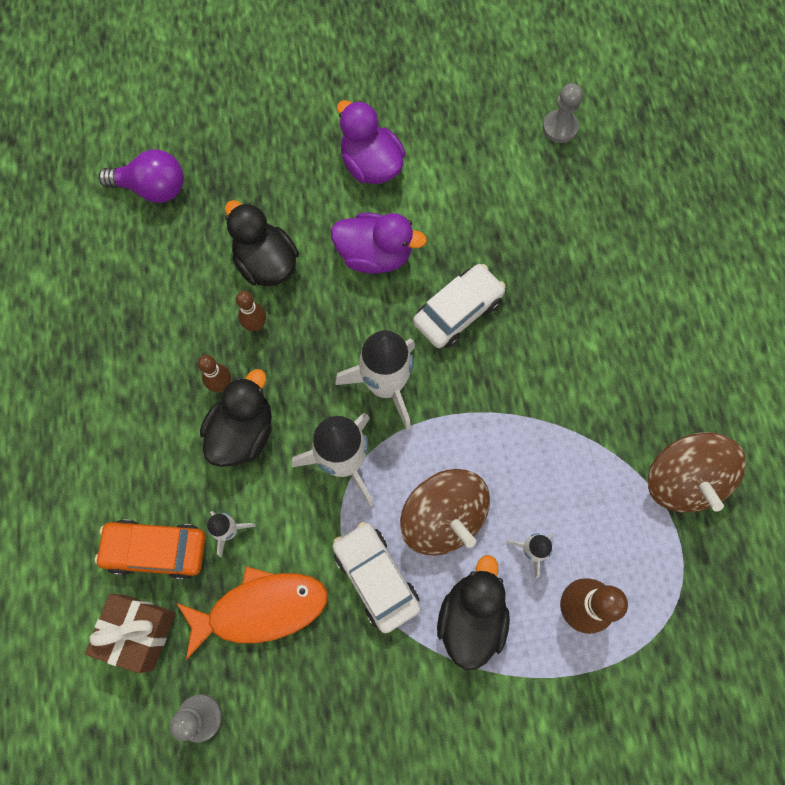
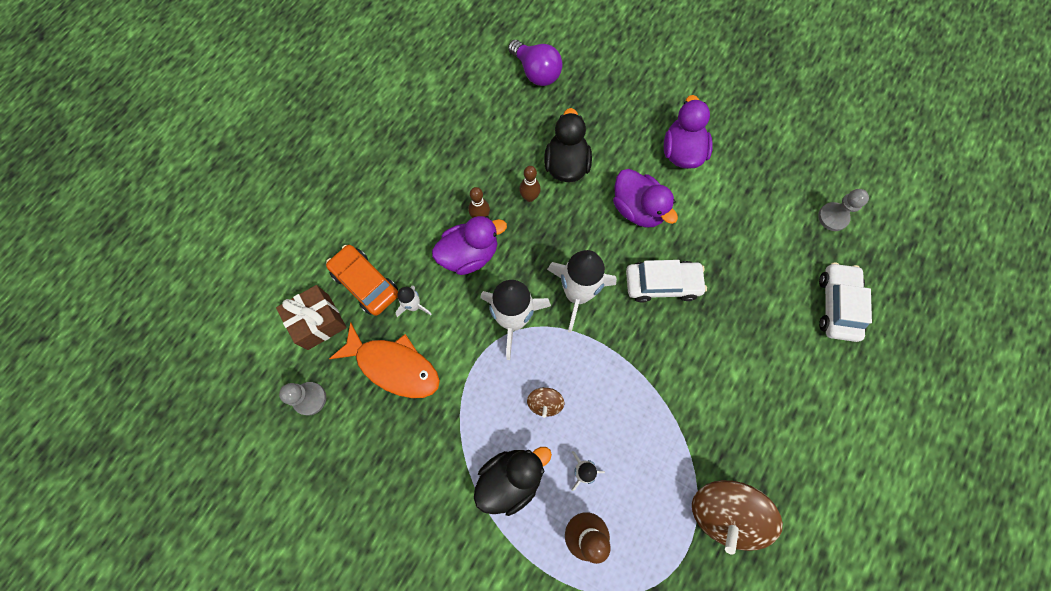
camera: 40 degrees right, 0 degrees up
(243, 432) = (469, 254): black duck -> purple duck
(376, 577) = (474, 405): white car -> white car (837, 305)
(443, 517) = (545, 403): brown spinning top -> brown spinning top, size x0.48

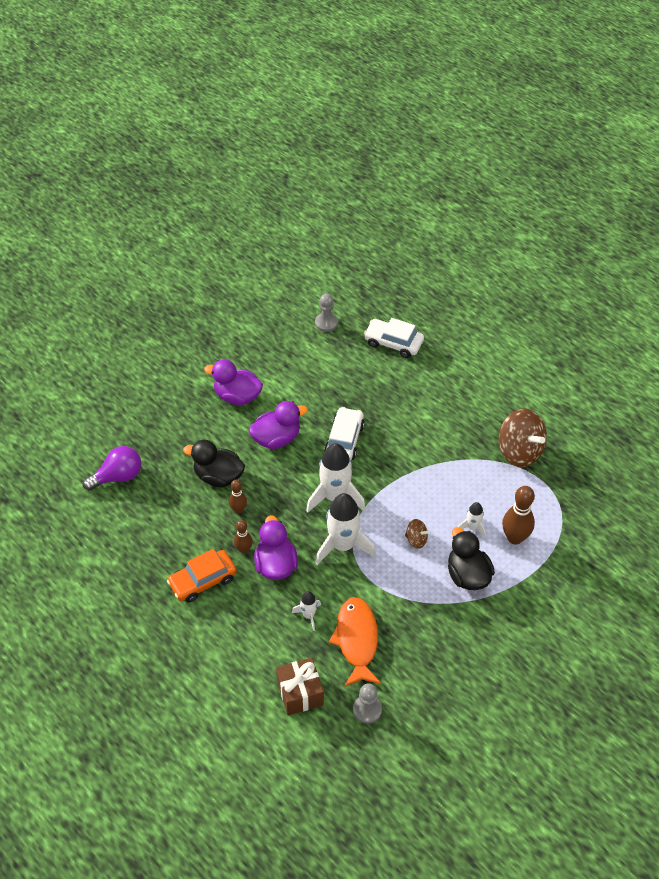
camera: 75 degrees left, 20 degrees down
(365, 283) = (276, 649): orange car -> orange car (203, 580)
(393, 366) = (357, 640): orange fish -> orange fish turned 45 degrees counterclockwise

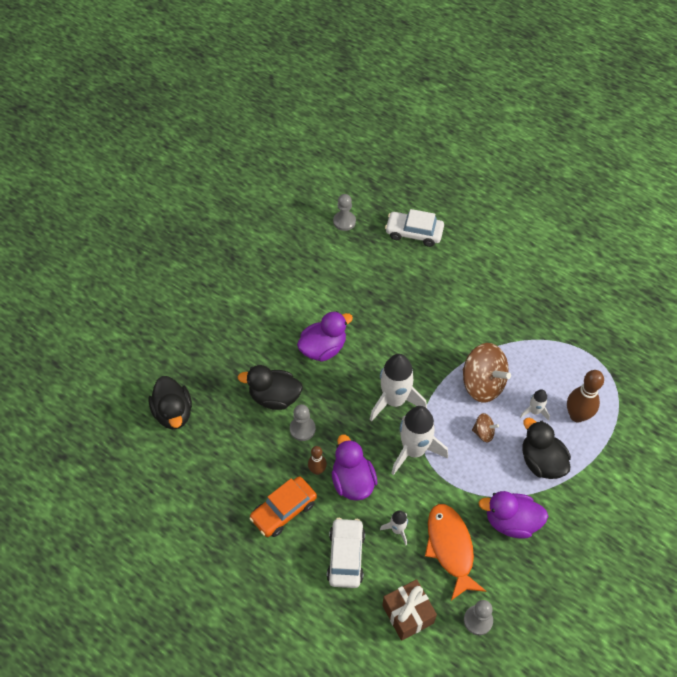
camera: 10 degrees left, 5 degrees up
(118, 476) = (173, 413): purple light bulb -> black duck
(237, 396) = (274, 310): purple duck -> purple duck (511, 522)
(238, 509) = (302, 429): brown bowling pin -> grey pawn
(344, 440) = (390, 340): white car -> white car (346, 556)
(519, 451) = (560, 326): brown spinning top -> brown spinning top (482, 384)

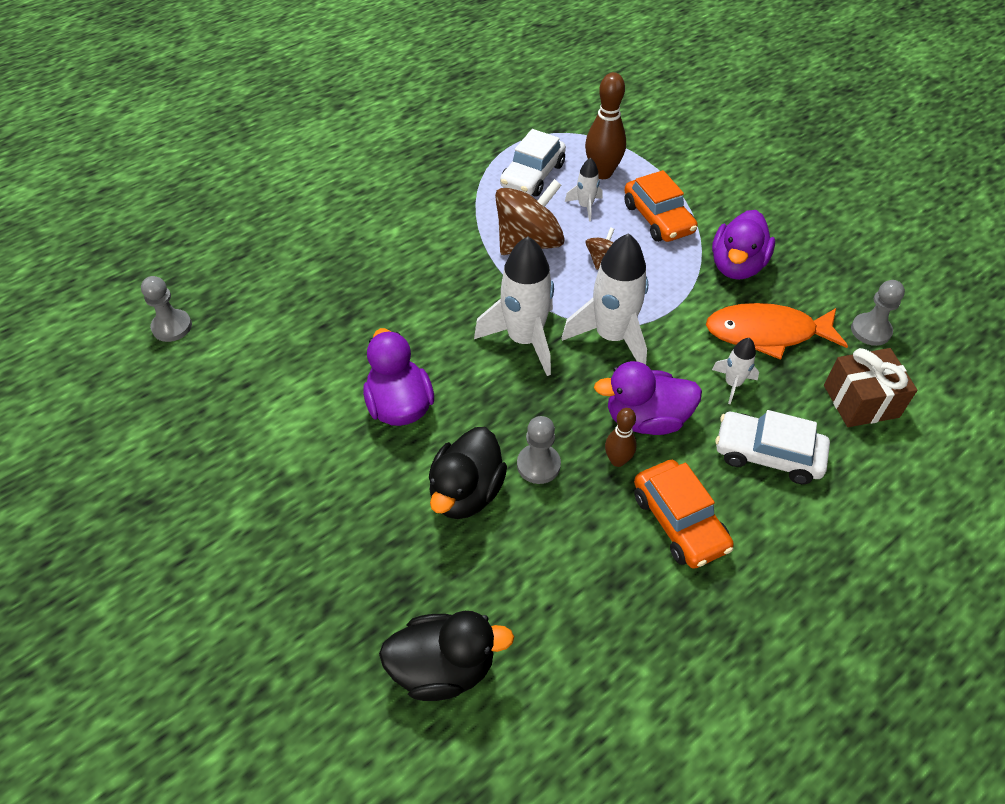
camera: 75 degrees left, 5 degrees down
(414, 233) = (245, 252): white car -> white car (532, 175)
(541, 461) = (658, 218): black duck -> orange car

